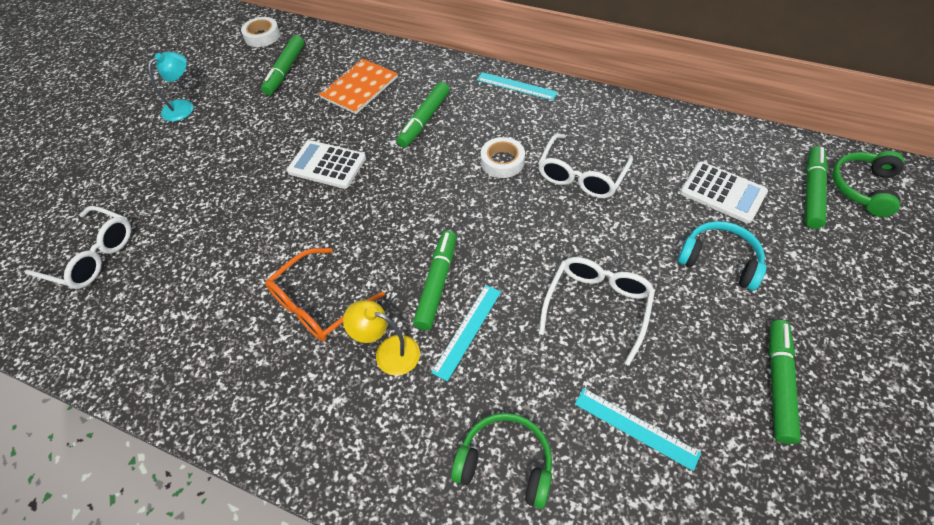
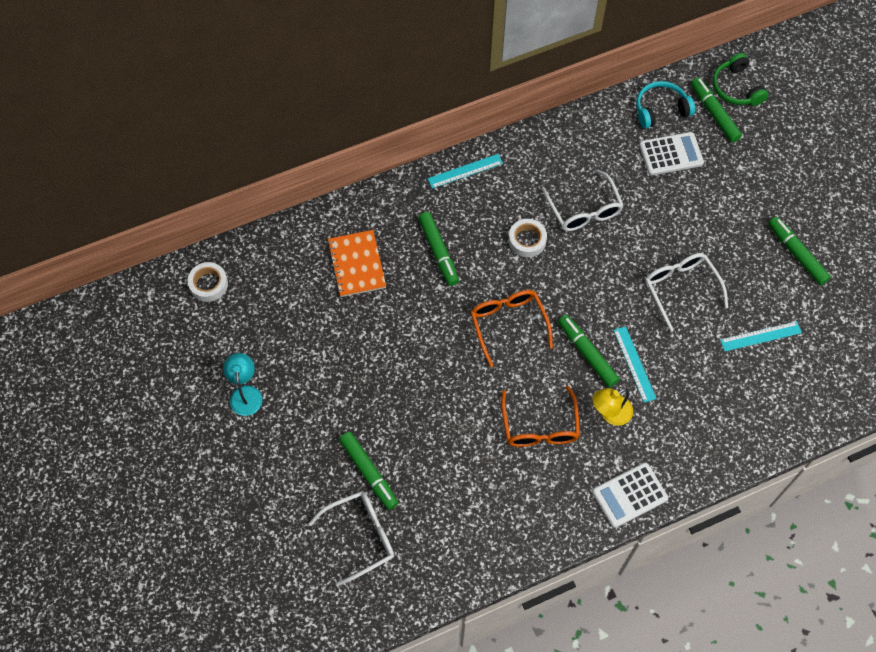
camera: 50 degrees left, 10 degrees up
(285, 71) = (278, 298): green marker -> green marker (369, 472)
(327, 165) = (420, 342): white calculator -> white calculator (629, 495)
(405, 206) = (508, 324): none -> orange glasses
(505, 463) = (725, 408): green headphones -> none
(719, 260) = (710, 204): turquoise headphones -> turquoise headphones (660, 109)

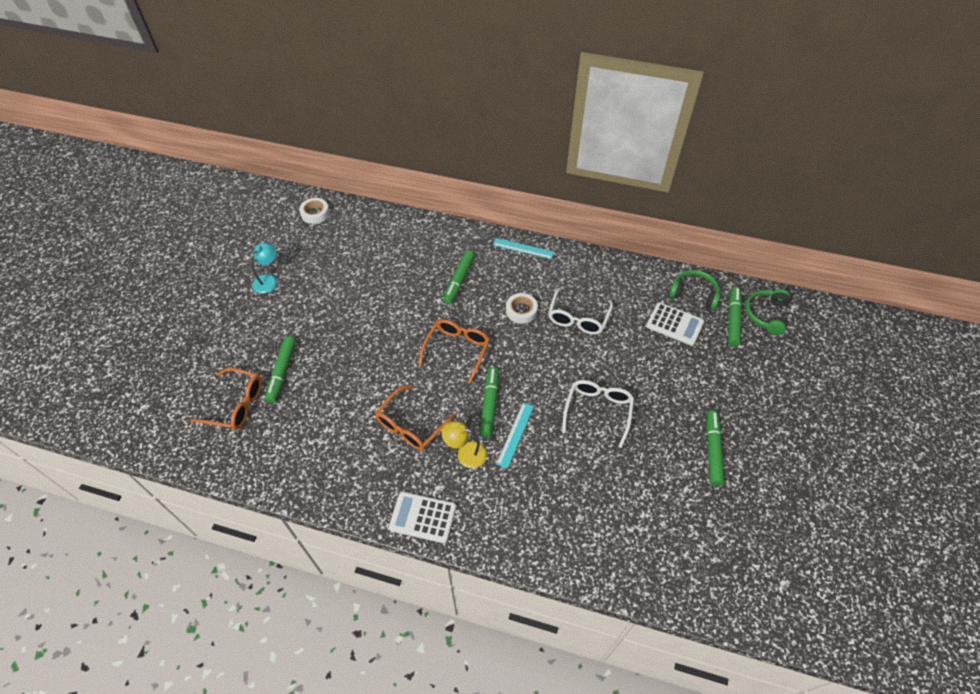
camera: 40 degrees right, 10 degrees down
(356, 264) = (404, 256): orange notebook -> none
(361, 536) = (236, 405): white glasses -> orange glasses
(660, 109) = (693, 294): turquoise headphones -> green headphones
(760, 336) = (628, 485): turquoise ruler -> none

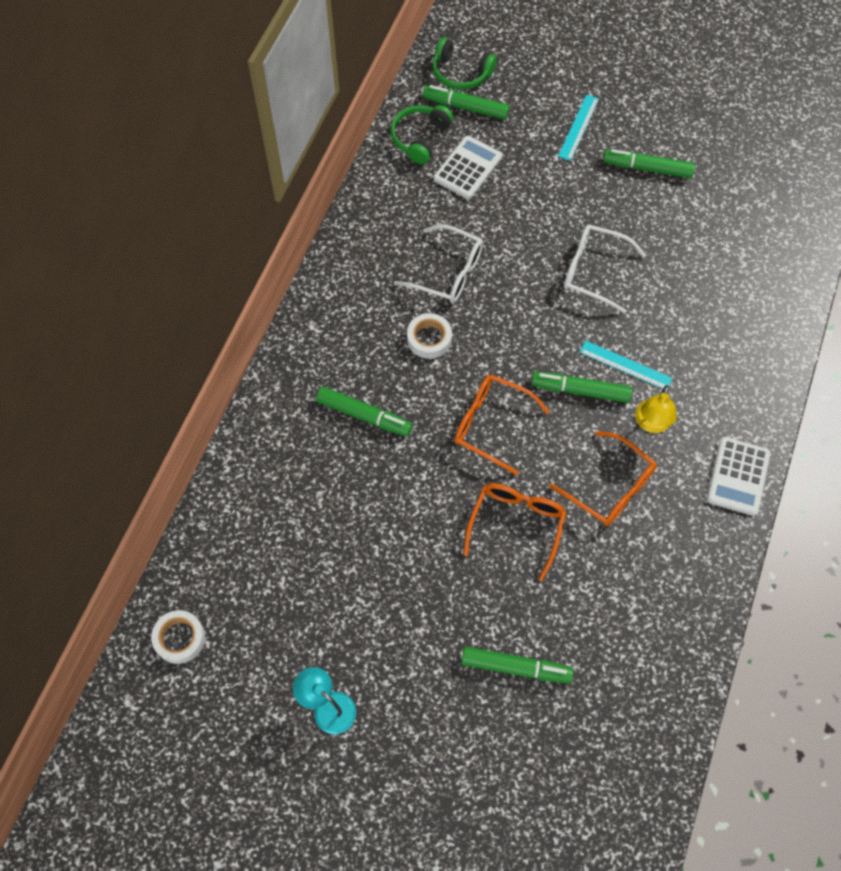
camera: 85 degrees left, 10 degrees up
(236, 405) = (571, 731): orange glasses -> orange glasses (516, 525)
(523, 248) = (311, 325): turquoise ruler -> turquoise ruler (578, 127)

